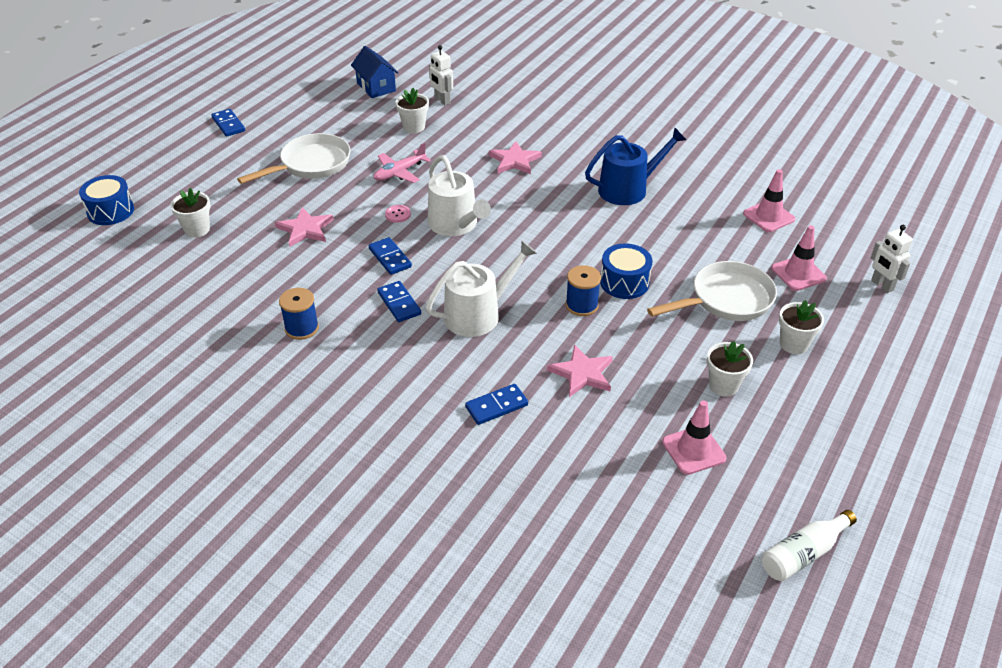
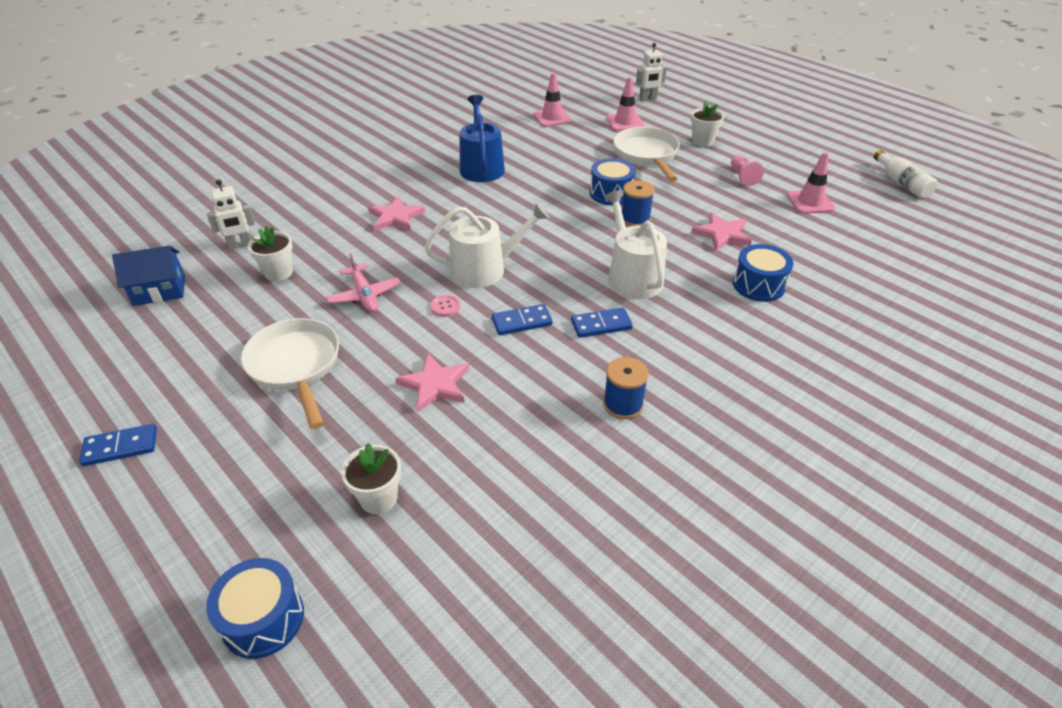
camera: 75 degrees left, 0 degrees up
(496, 406) = (758, 285): blue domino -> blue drum
(723, 385) = (743, 176): white flower pot -> pink pawn

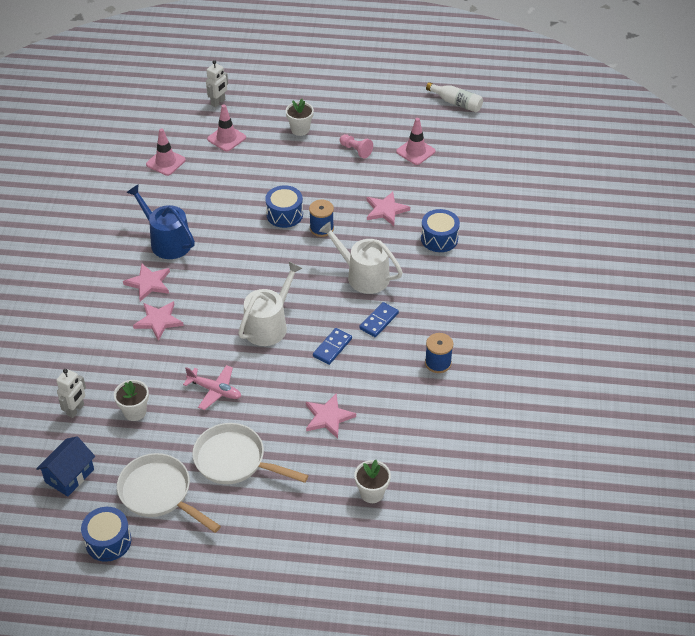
camera: 40 degrees left, 5 degrees up
(120, 447) = (198, 569): blue domino -> none
(263, 619) = (386, 577): blue drum -> blue drum (108, 541)
(426, 187) = (149, 283): none -> pink star
(445, 306) = (275, 366): pink button -> none
(647, 155) = (274, 164): white pan -> white pan (159, 493)

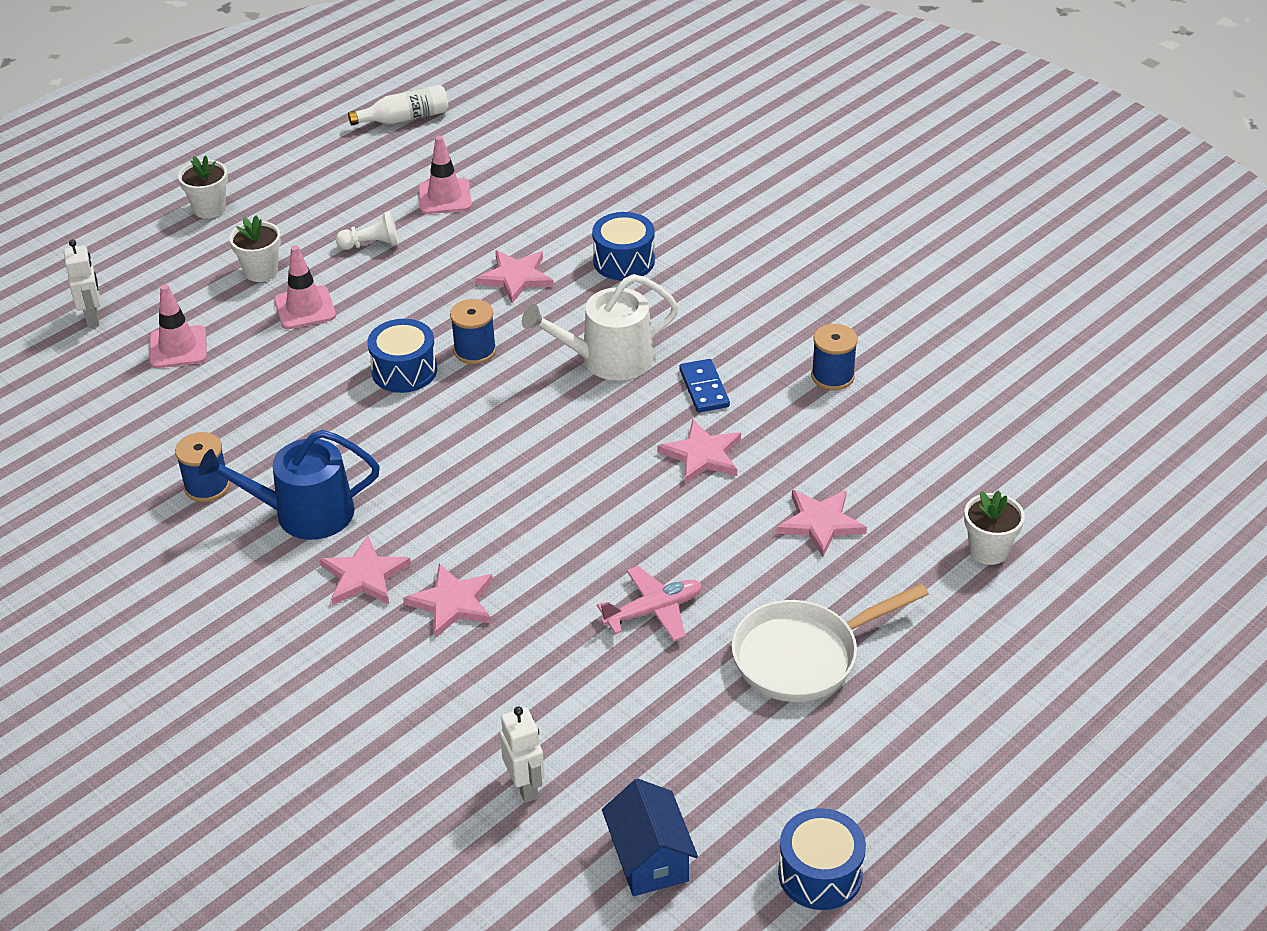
camera: 50 degrees left, 5 degrees down
(135, 412) = (601, 719): white flower pot -> white flower pot (209, 209)
(154, 202) = (207, 486): none -> blue spool
(159, 493) = (785, 769): white pan -> none
(166, 162) = (139, 432): pink traffic cone -> pink traffic cone (305, 308)
(269, 325) = (593, 493): white watering can -> none
(332, 347) = (702, 455): blue domino -> pink star
(356, 150) = (372, 244): pink pawn -> white pawn

